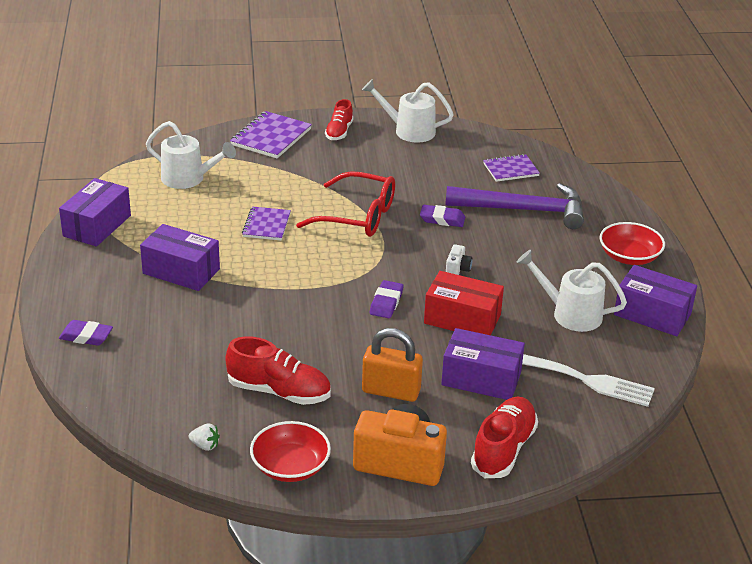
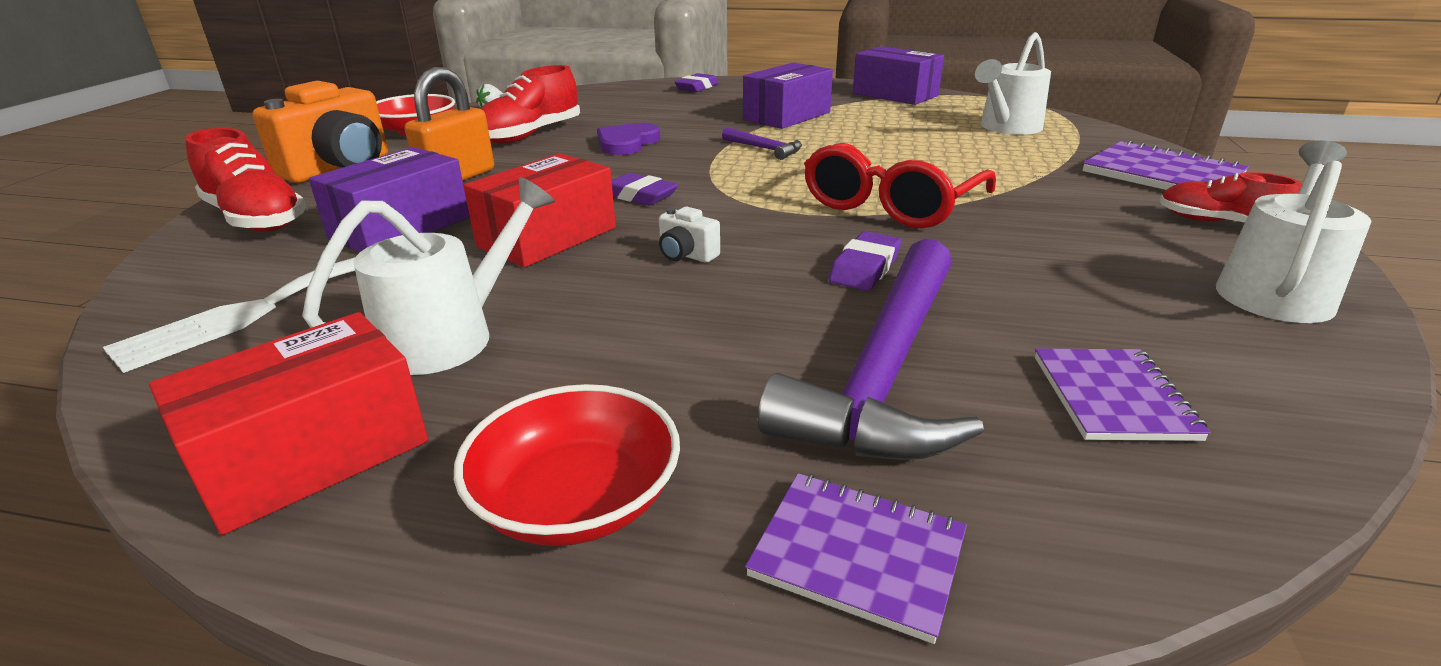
camera: 110 degrees right, 5 degrees down
(266, 225) = (877, 153): purple notebook -> purple notebook (857, 555)
(273, 270) = (765, 149): none -> purple hammer
(281, 334) = (627, 143): none -> purple heart
(652, 314) = (313, 454): purple box -> red box

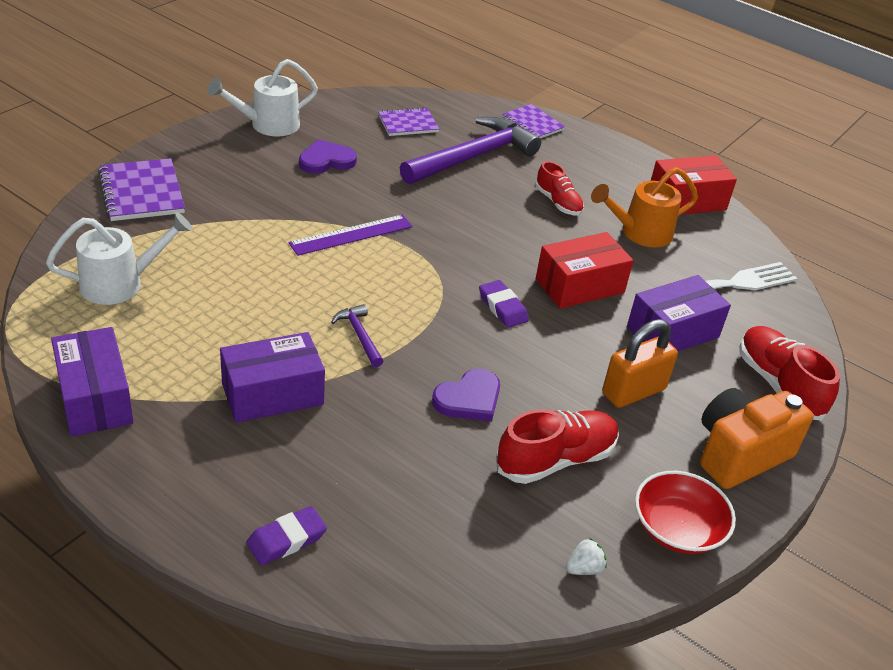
camera: 160 degrees left, 10 degrees up
(451, 335) = (639, 233): white watering can -> orange watering can
(576, 500) = (602, 159): red bowl -> none
(686, 255) = (507, 241): white camera -> none
(865, 268) = (425, 199): purple eraser -> none
(891, 204) = (351, 235): red glasses -> purple ruler
(1084, 270) = (326, 160): none -> purple heart
(1112, 397) = (408, 124): purple notebook -> purple notebook turned 45 degrees clockwise
(1218, 223) = (204, 155): red shoe -> red shoe (558, 203)

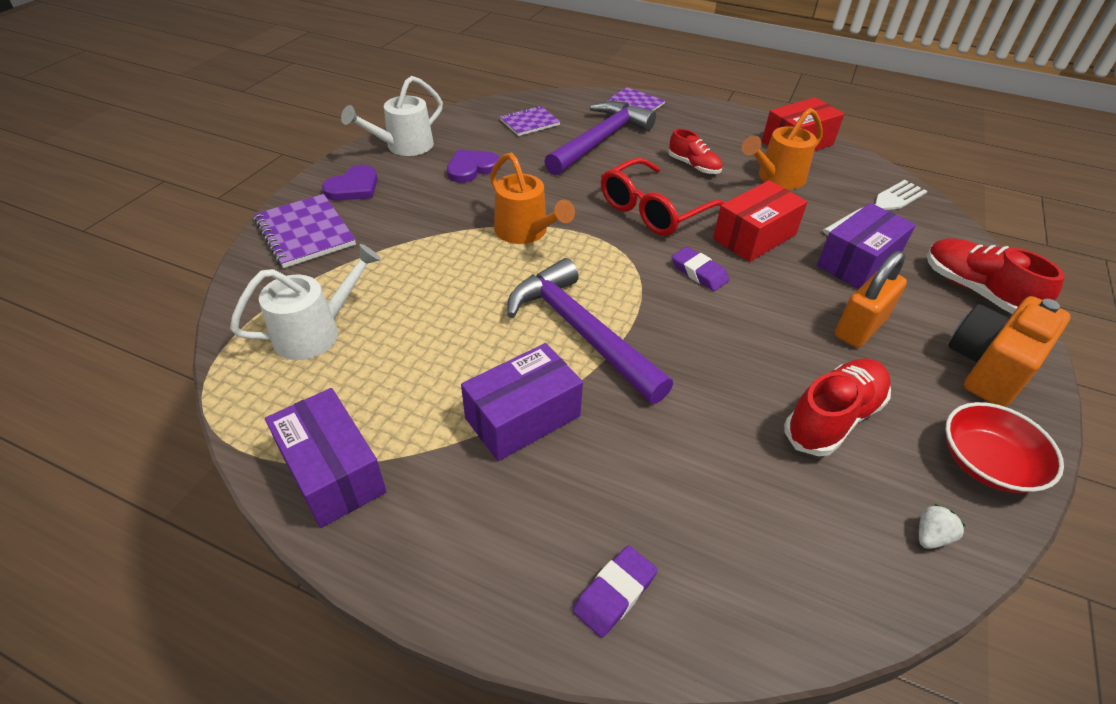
camera: 10 degrees left, 5 degrees up
(351, 235) = (526, 232): purple ruler -> orange watering can
(359, 335) = (581, 332): purple hammer -> purple hammer, size x2.28
(469, 399) = (717, 373): purple heart -> purple heart (353, 187)
(490, 239) = (653, 210): none -> red glasses

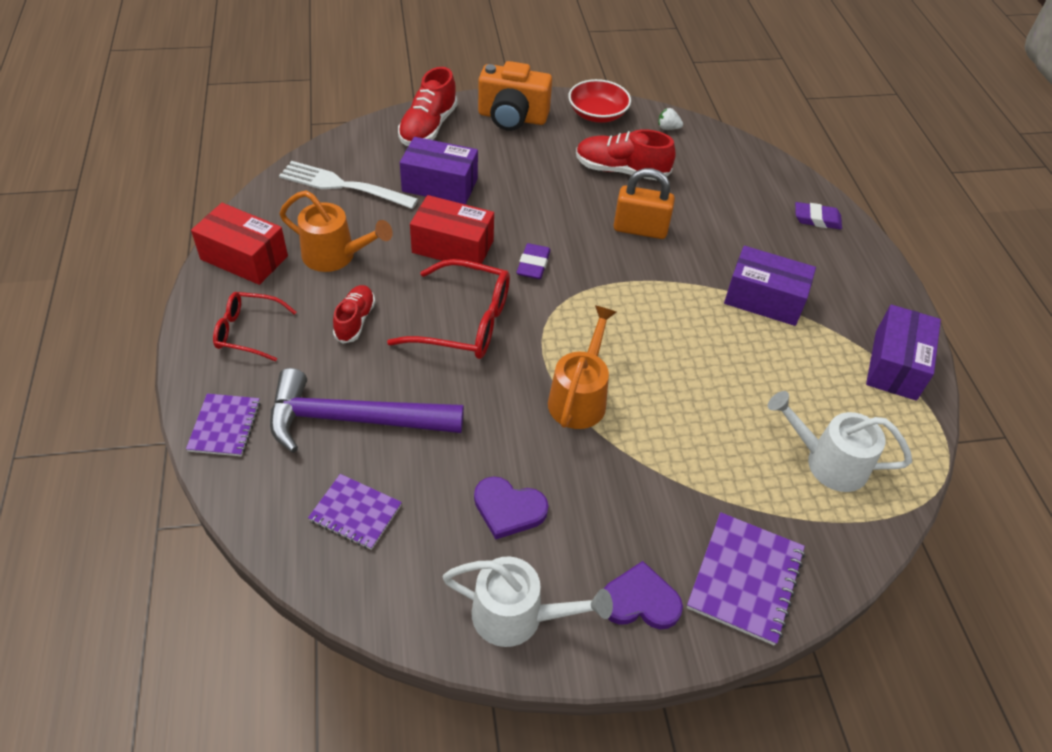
camera: 125 degrees left, 5 degrees up
(581, 332) = (664, 304): purple hammer -> none
(714, 127) = (248, 331): none -> red glasses
(860, 328) = (523, 172): orange padlock -> orange padlock (640, 229)

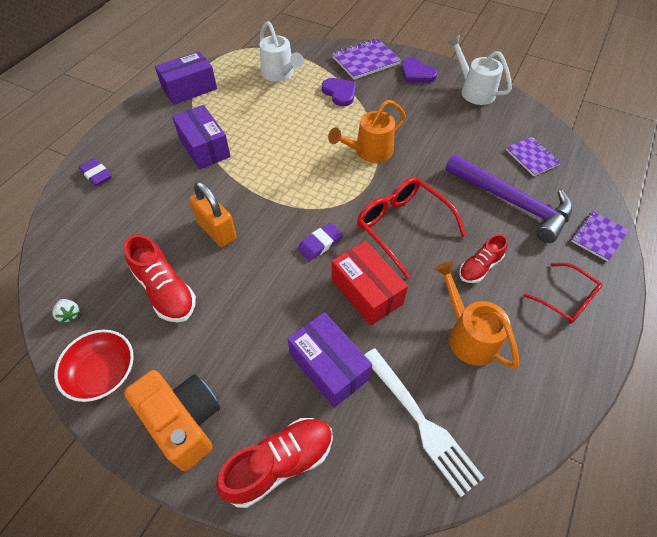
camera: 140 degrees left, 5 degrees up
(244, 258) = (551, 378): red box -> none
(508, 509) = (450, 125): purple heart -> purple heart (339, 93)

